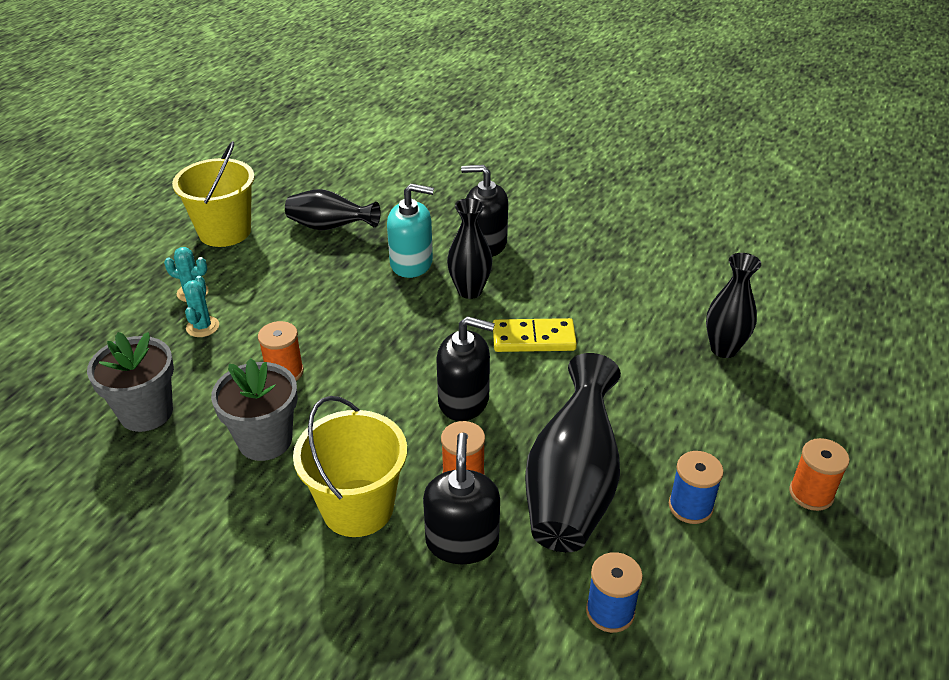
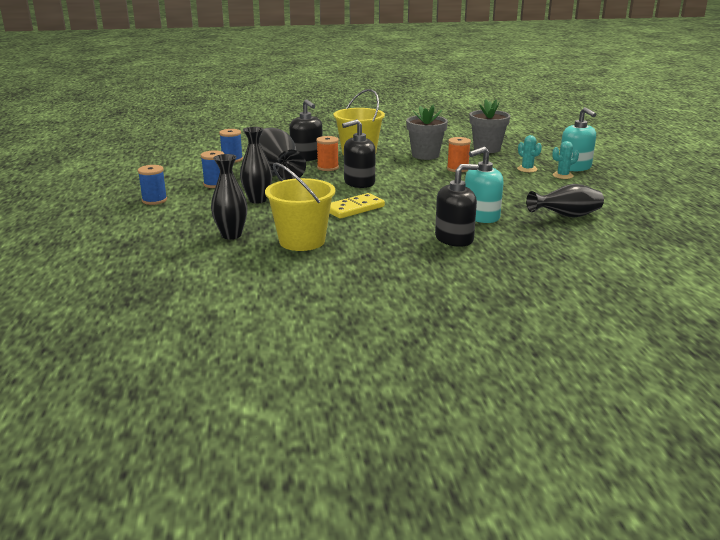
camera: 145 degrees right, 15 degrees down
(141, 302) = (575, 167): none -> turquoise soap dispenser
(225, 231) = (616, 197): yellow bucket -> yellow bucket (302, 241)
(469, 291) = (423, 215): black vase -> black vase (257, 200)
(811, 494) = (154, 200): orange spool -> blue spool

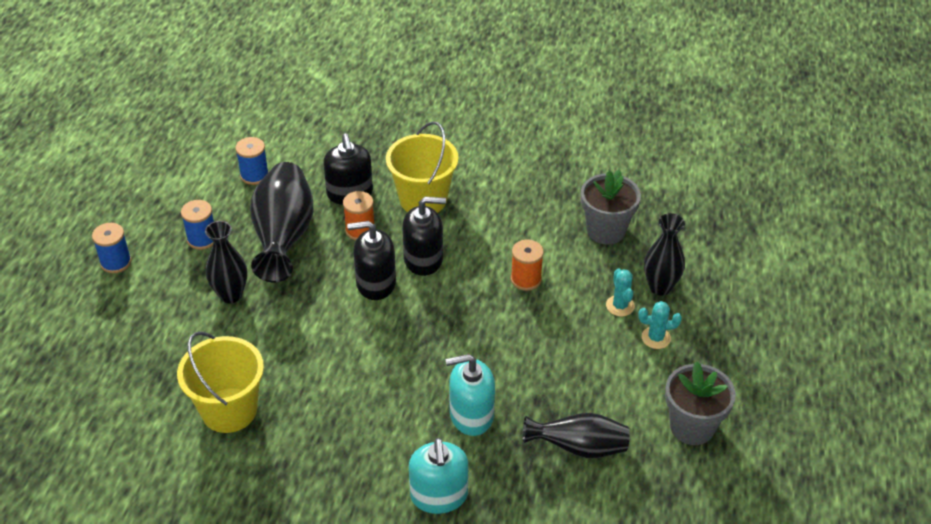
camera: 20 degrees right, 20 degrees up
(231, 235) = (160, 372): black vase -> black vase (660, 287)
(354, 208) = (331, 350): yellow domino -> none
(425, 155) = (508, 228): grey flower pot -> grey flower pot (692, 427)
(454, 239) = (404, 459): black soap dispenser -> black soap dispenser (423, 259)
(575, 167) = (691, 318): turquoise soap dispenser -> turquoise soap dispenser (439, 495)

